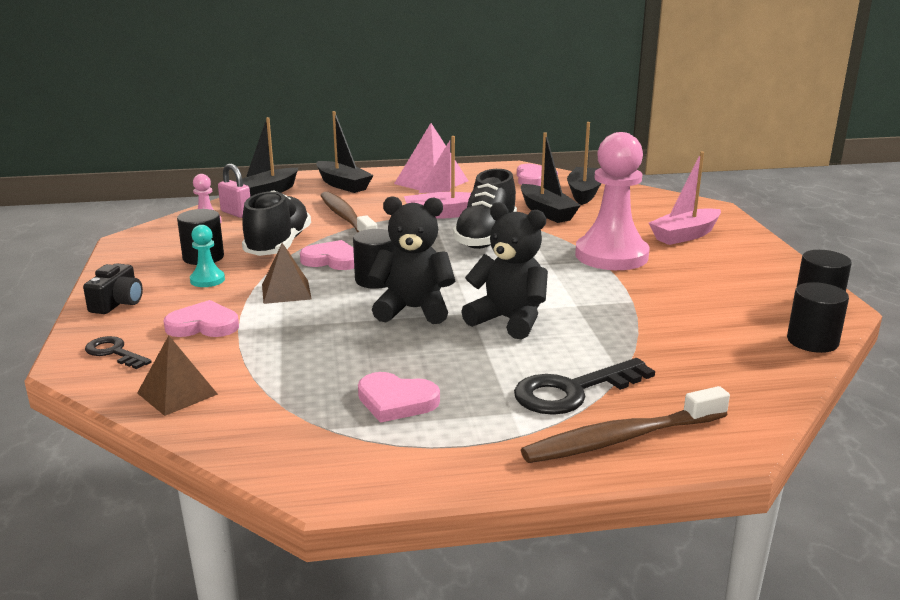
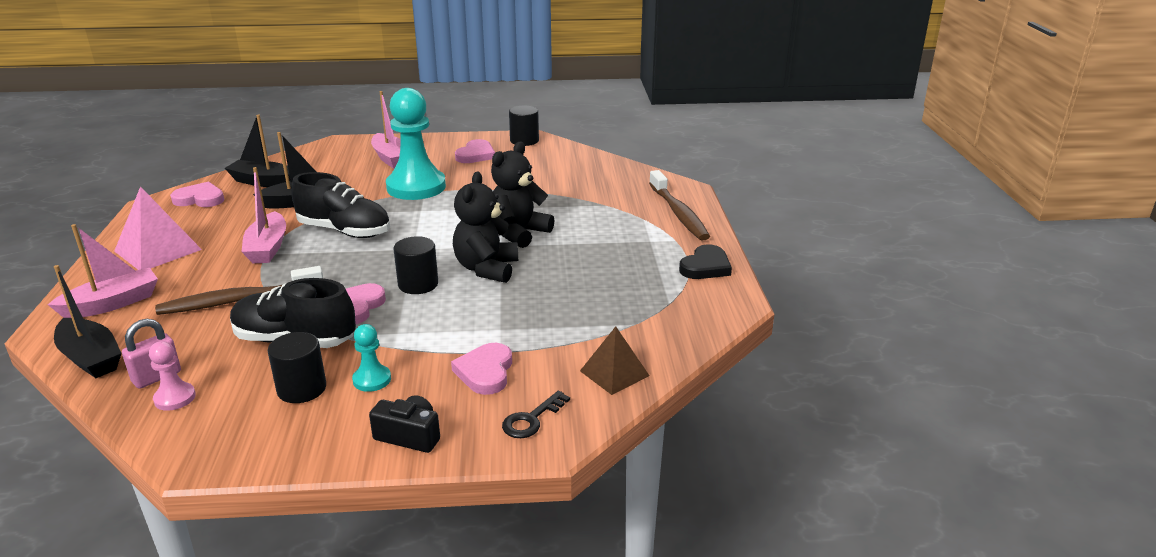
camera: 85 degrees left, 5 degrees up
(286, 291) = (424, 330): brown pyramid -> none
(343, 185) = (112, 304): black boat -> pink boat
(396, 401) = (633, 278): pink heart -> pink heart (476, 155)
(438, 462) = (705, 267): none -> black heart
(573, 391) = (624, 221): black key -> none
(611, 256) = (416, 187): pink pawn -> turquoise pawn
(812, 341) = (573, 151): black cylinder -> none

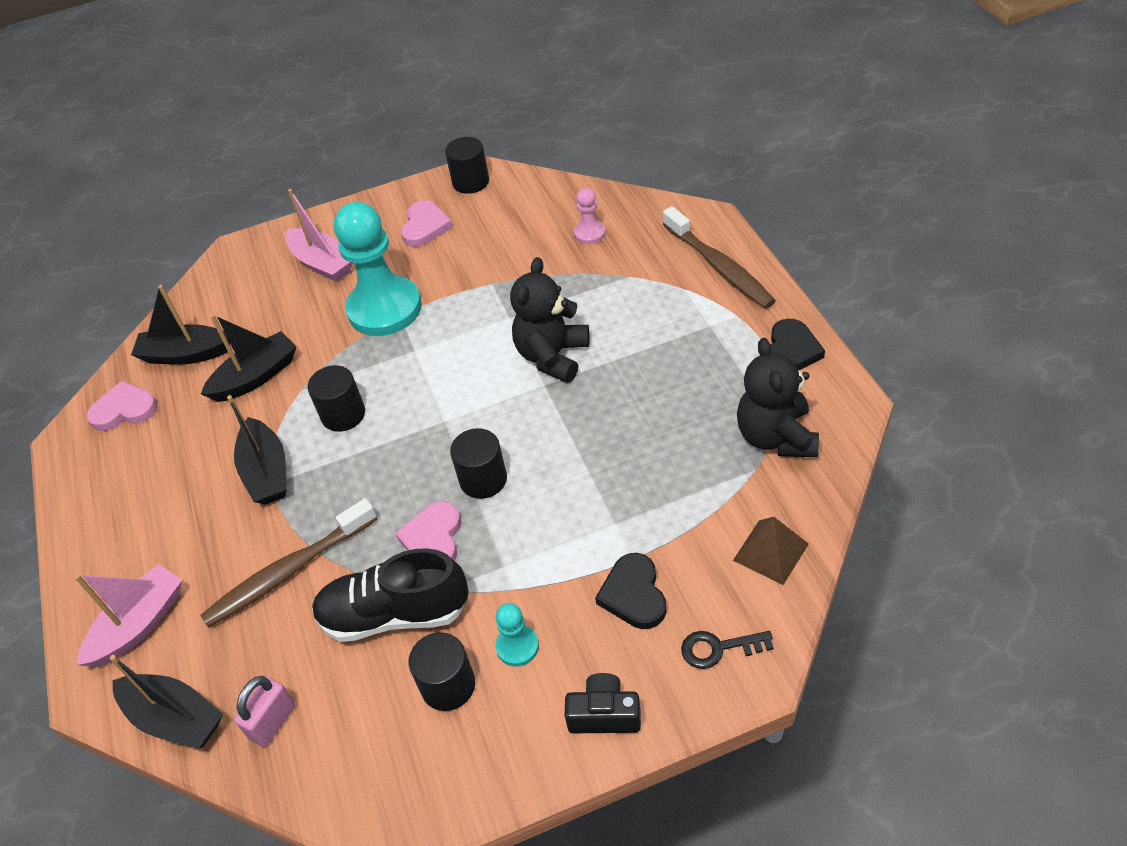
camera: 10 degrees left, 20 degrees up
(158, 250) = (133, 517): pink pyramid -> none
(175, 398) = (315, 746): pink pawn -> pink pawn (589, 233)
(267, 248) = (267, 472): pink boat -> black boat
(344, 231) = (343, 414): black shoe -> black cylinder
(485, 372) = (634, 594): pink heart -> black heart
(486, 269) = (548, 429): black teddy bear -> black teddy bear (776, 437)
(531, 419) = (718, 648): black key -> black key turned 60 degrees clockwise

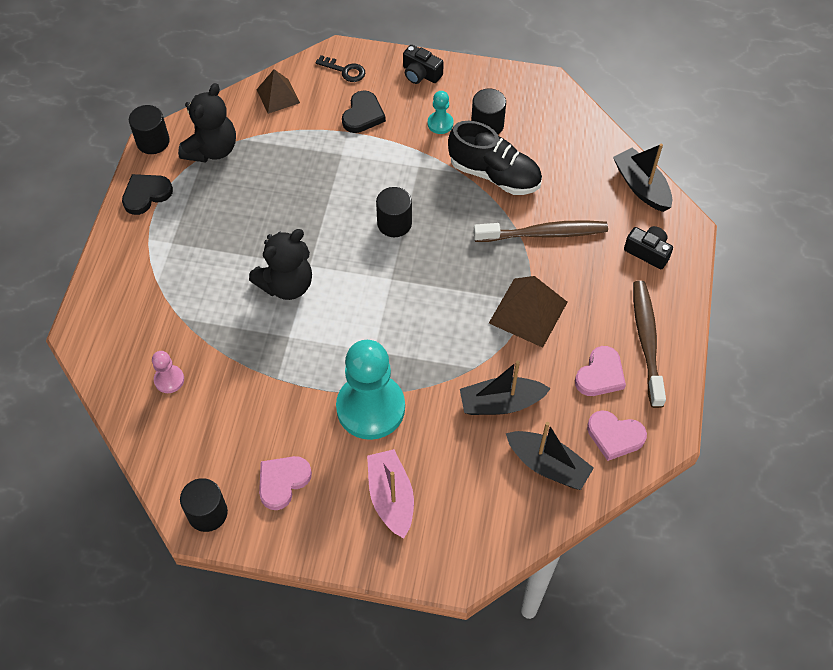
camera: 155 degrees left, 10 degrees up
(139, 625) = (648, 252): pink boat -> black camera
(267, 472) = (528, 312): black boat -> brown pyramid
(273, 722) = (587, 157): pink padlock -> none
(343, 414) = (454, 327): black cylinder -> black cylinder (153, 141)
(433, 539) = (447, 204): pink heart -> pink heart (600, 375)
(719, 267) = (117, 285): brown toothbrush -> brown toothbrush (646, 341)

